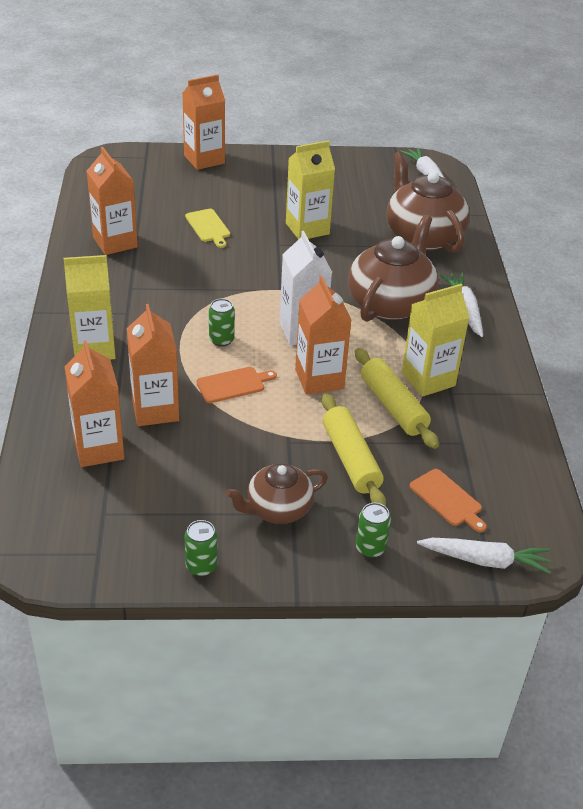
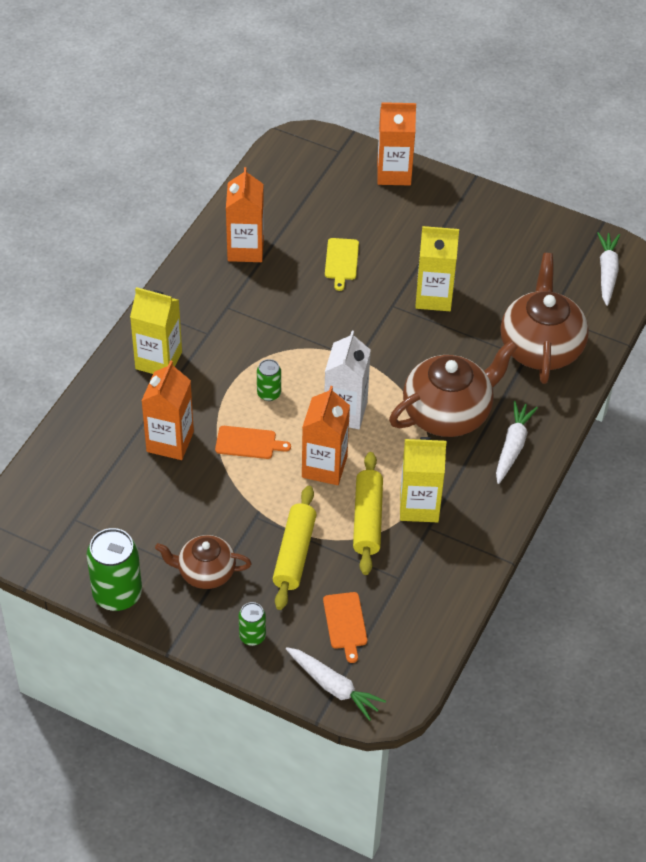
camera: 30 degrees right, 10 degrees up
(99, 448) = (105, 460): orange carton -> none
(201, 566) = (117, 594): green can -> green can, size x1.89

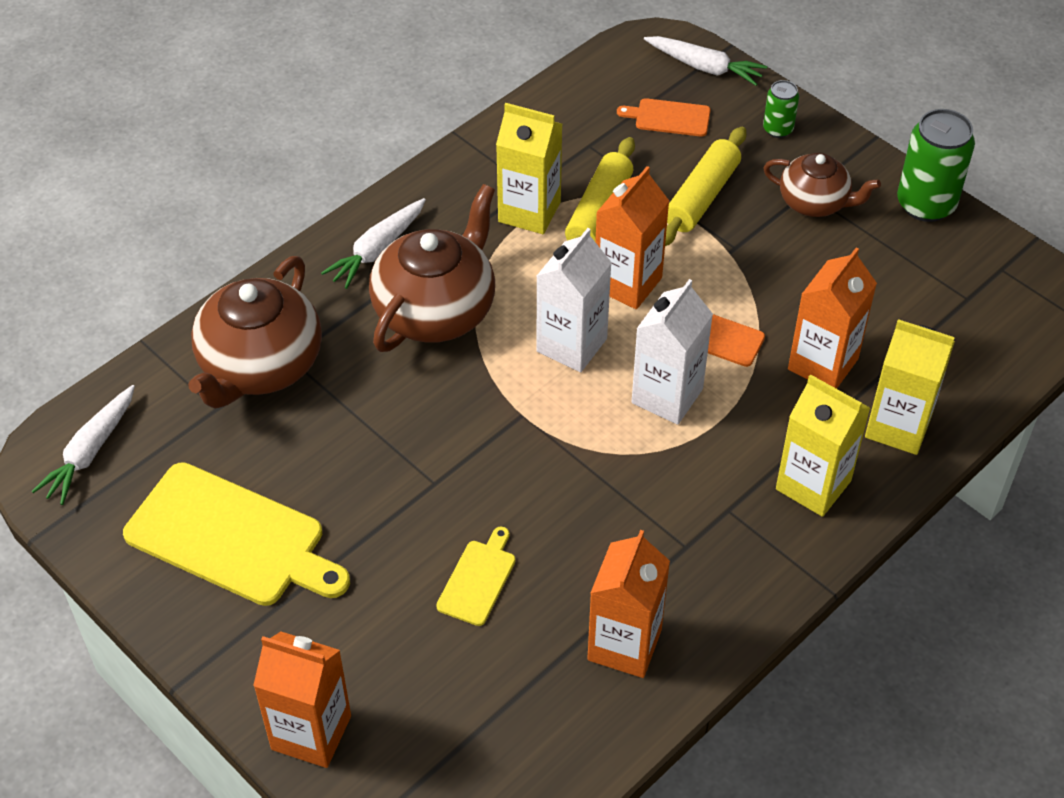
camera: 160 degrees left, 0 degrees up
(269, 393) = (667, 396): green can -> white carton
(333, 686) = (704, 67): white carrot -> white carrot turned 150 degrees clockwise
(345, 623) = (669, 117): orange cutting board -> orange cutting board turned 90 degrees counterclockwise
(433, 297) = (367, 480): yellow carton -> yellow carton (898, 426)
(448, 413) = (436, 310): brown teapot -> brown teapot turned 135 degrees clockwise
(493, 248) = (231, 538): none -> yellow cutting board

